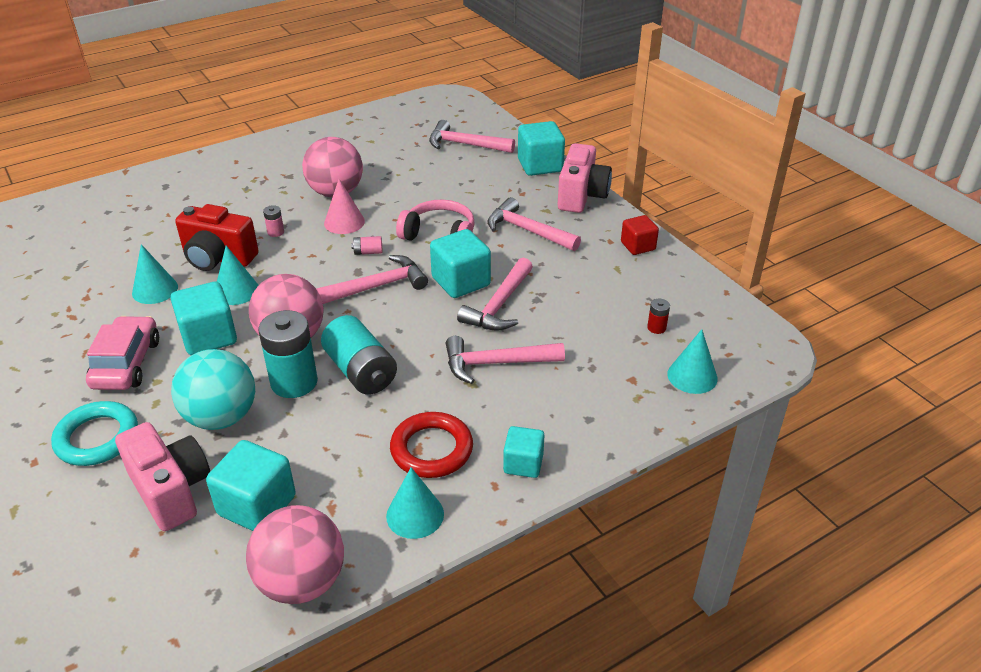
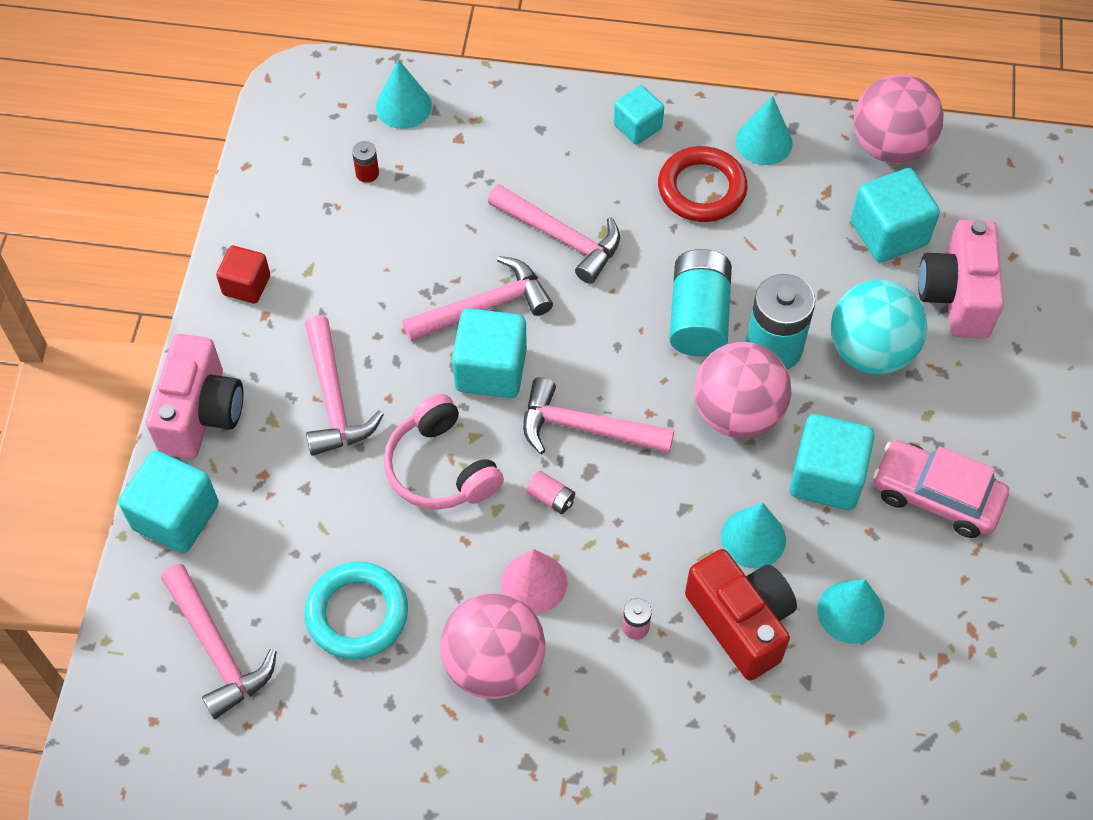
camera: 140 degrees left, 20 degrees up
(97, 438) = (1004, 405): turquoise ring -> turquoise ring (357, 613)
(126, 363) = (936, 496): pink car -> pink car turned 75 degrees clockwise
(581, 196) = (201, 413): pink camera -> pink camera turned 135 degrees clockwise

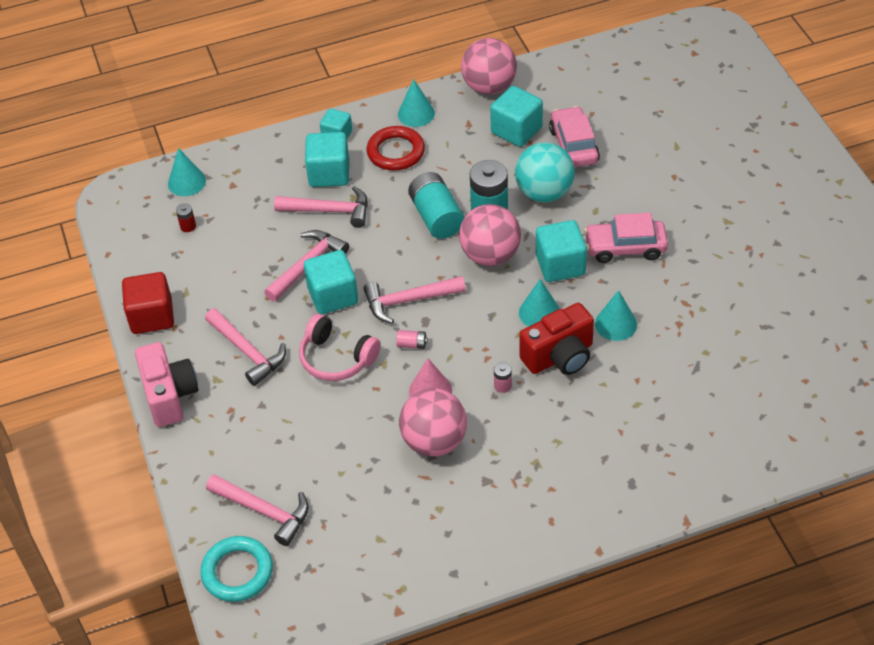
camera: 25 degrees left, 10 degrees down
(176, 516) = (191, 456): turquoise cube -> turquoise cube (329, 173)
(246, 285) = (152, 316): red cube -> red cube, size x1.59
(357, 613) = (337, 454): turquoise ring -> turquoise ring (237, 572)
(741, 622) = (559, 356): red camera -> red camera turned 120 degrees clockwise
(956, 296) = (573, 146): pink camera -> pink car

